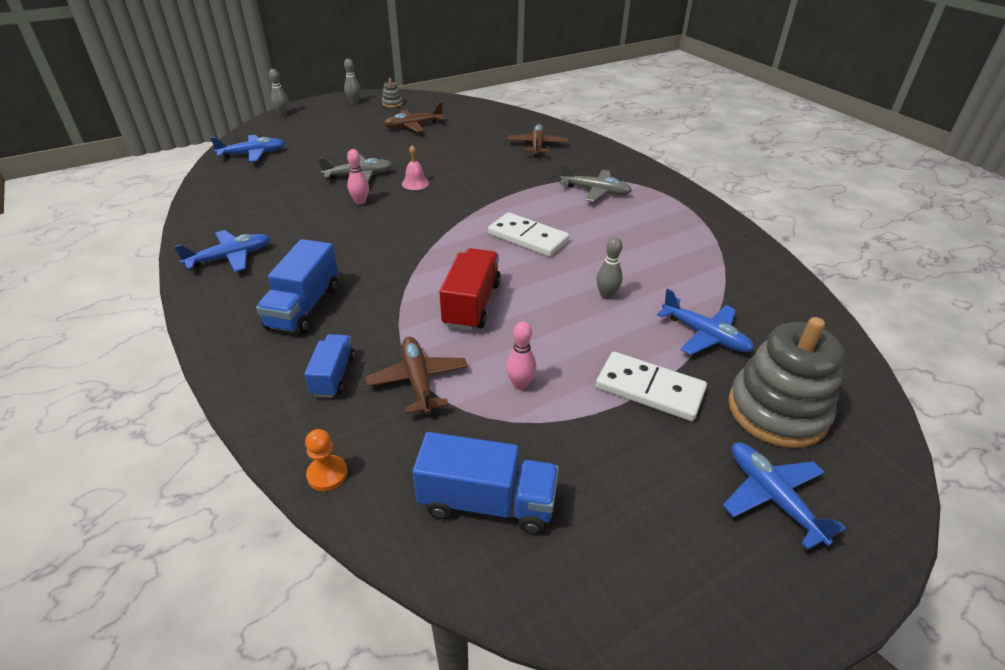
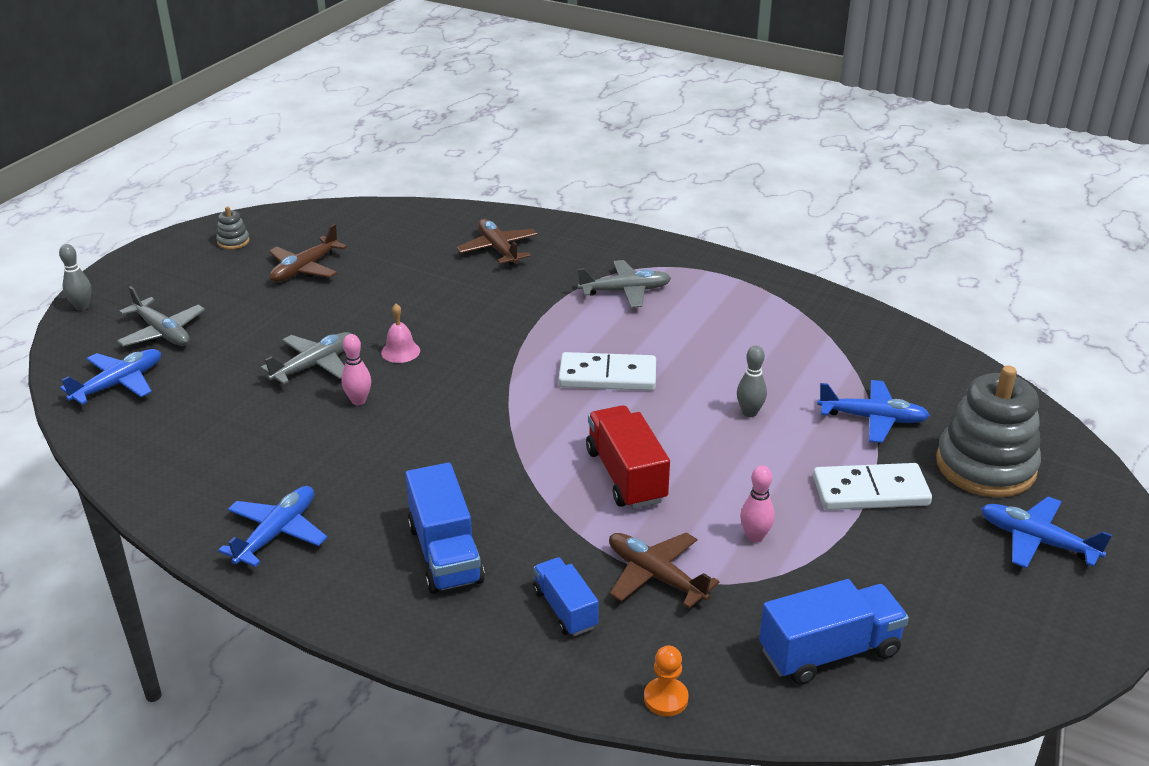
camera: 30 degrees left, 5 degrees down
(304, 136) = (162, 332): none -> grey plane
(354, 102) = (172, 255): grey bowling pin -> none

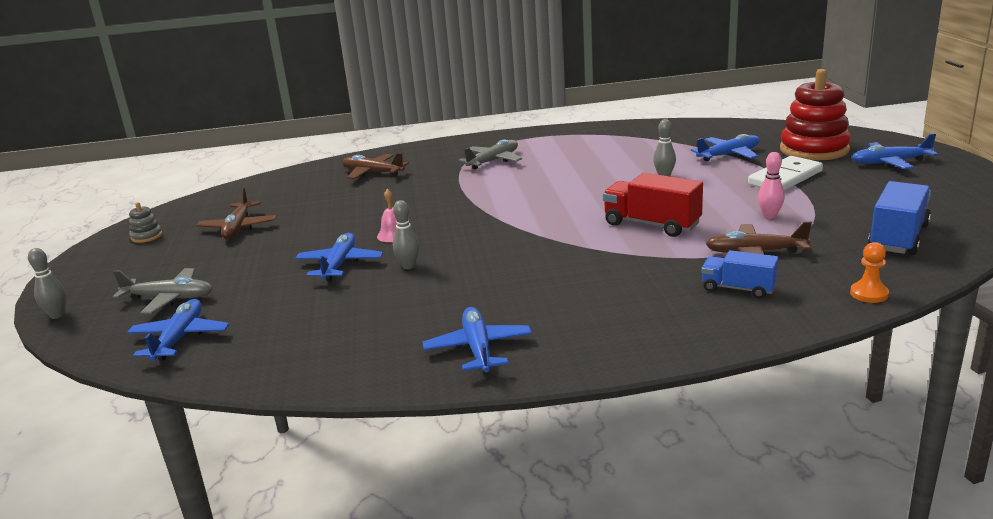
camera: 35 degrees left, 10 degrees down
(314, 365) = (339, 264): grey plane -> blue plane
(358, 400) = (408, 266): pink bowling pin -> grey bowling pin
(445, 553) = (616, 302): blue truck -> none
(607, 376) = (554, 194): white domino -> none
(985, 466) = (814, 149): grey stacking toy -> red stacking toy

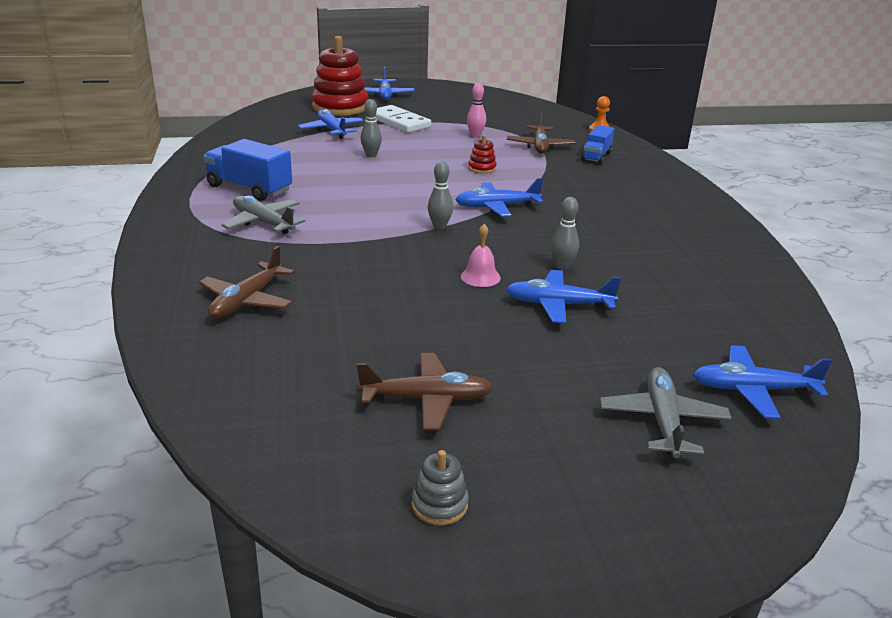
camera: 95 degrees left, 5 degrees up
(57, 315) = (739, 529): grey bowling pin -> grey bowling pin (439, 226)
(478, 348) = (707, 236): blue plane -> blue plane (496, 207)
(651, 224) = (482, 168): red truck -> red stacking toy
(898, 237) = (519, 113): blue truck -> blue truck (249, 189)

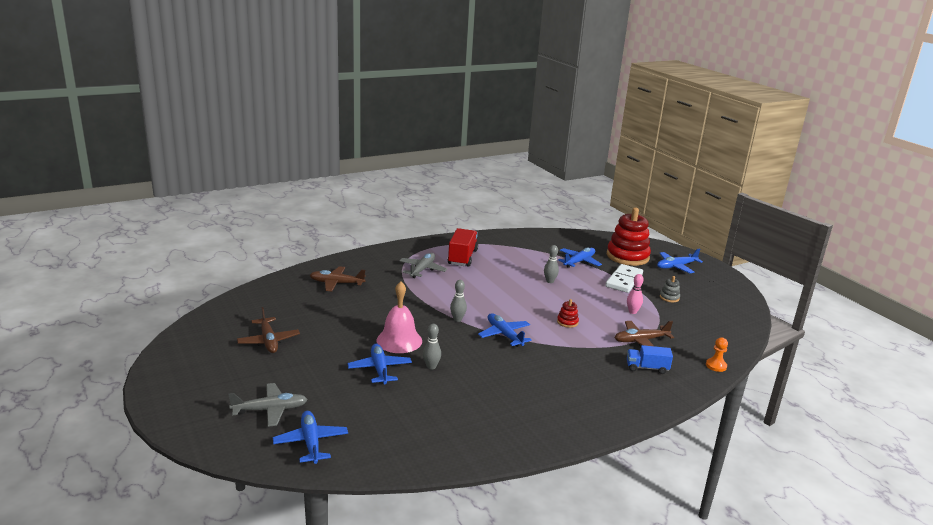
camera: 70 degrees right, 5 degrees down
(249, 189) = (462, 257): blue truck -> red truck
(439, 505) = (194, 354): grey stacking toy -> grey stacking toy (669, 297)
(480, 277) = (399, 340): pink bell -> pink bell, size x1.87

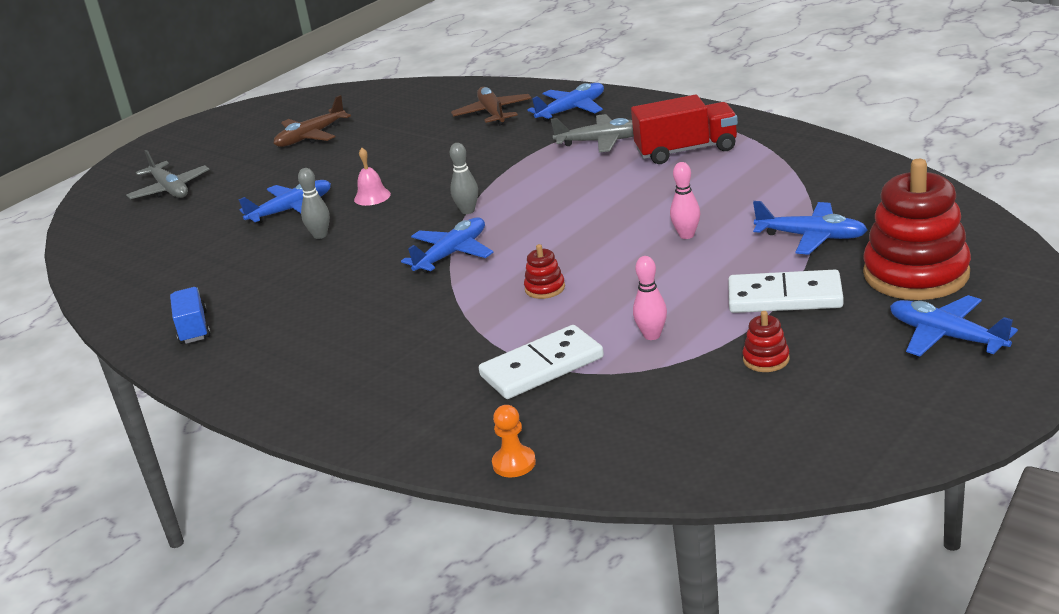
camera: 75 degrees right, 5 degrees up
(311, 442) = (119, 228): blue plane -> blue plane (571, 110)
(399, 340) = (372, 196): pink bell -> pink bell, size x0.53
(549, 281) = (686, 235): grey bowling pin -> pink bowling pin
(640, 340) = (542, 367): brown plane -> white domino
(647, 368) = (446, 393): blue truck -> blue truck (193, 328)
(669, 297) = (766, 359): grey stacking toy -> red stacking toy

